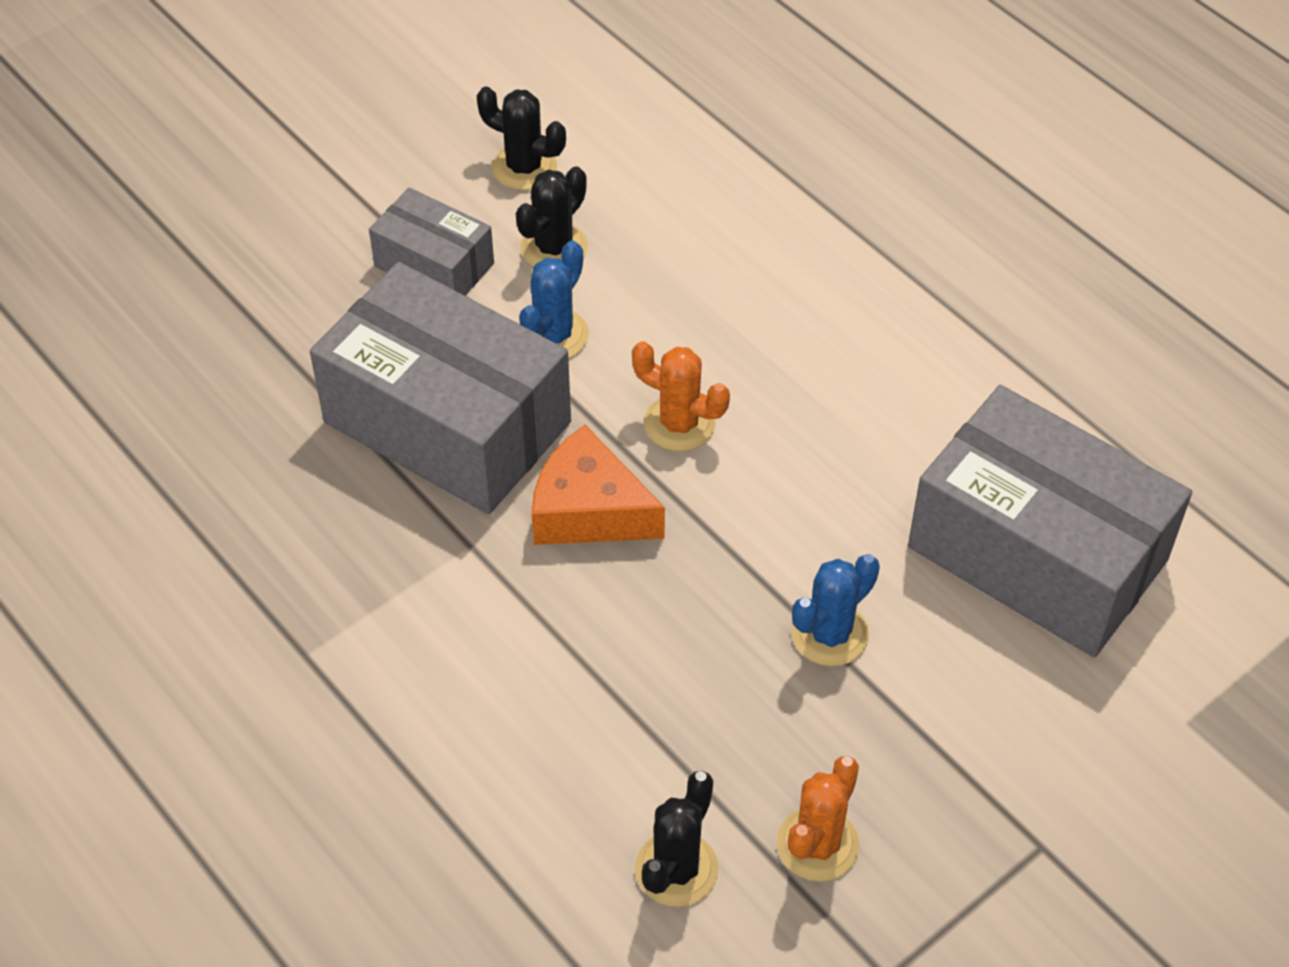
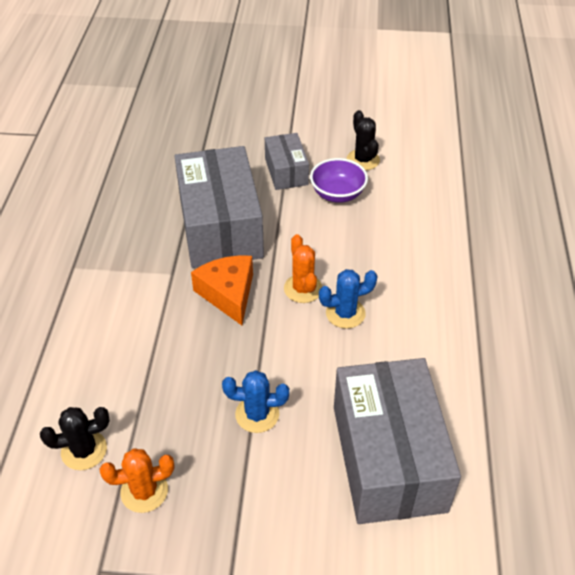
camera: 45 degrees right, 5 degrees down
(554, 248) = (337, 194): black cactus -> purple bowl
(554, 335) = (297, 224): blue cactus -> blue cactus (345, 313)

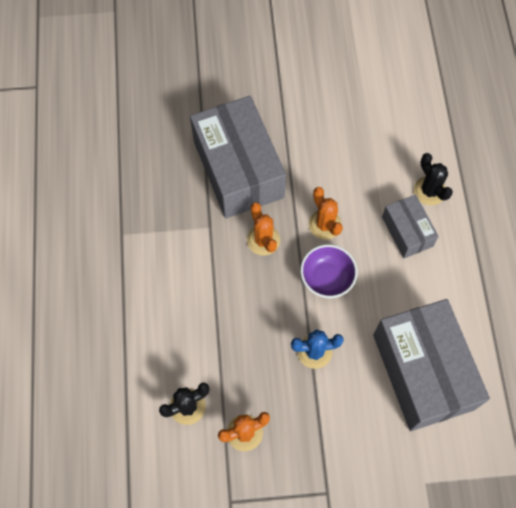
camera: 10 degrees left, 20 degrees up
(228, 294) = (263, 240): orange cheese -> orange cactus
(286, 171) = (282, 97): grey box -> grey box (407, 231)
(337, 194) = (334, 116): purple bowl -> purple bowl (327, 278)
(345, 313) = (365, 244): blue cactus -> none
(363, 160) = (349, 72): black cactus -> black cactus (429, 191)

